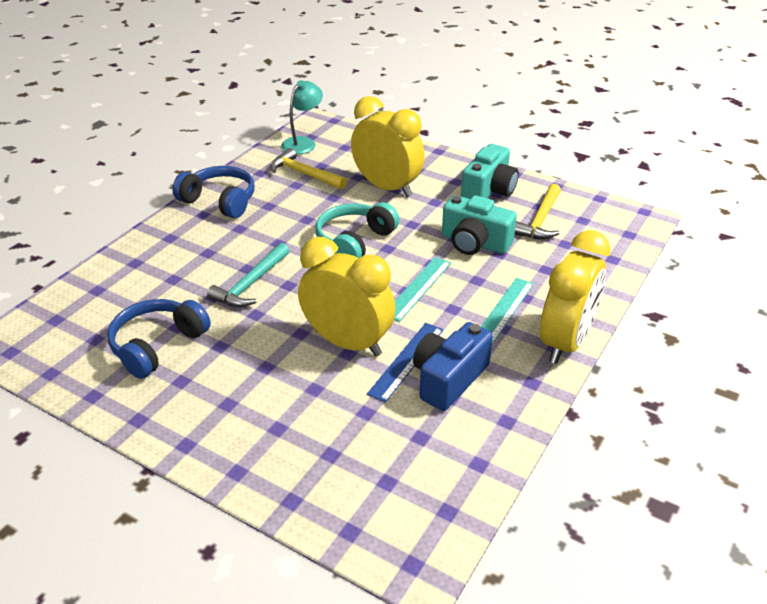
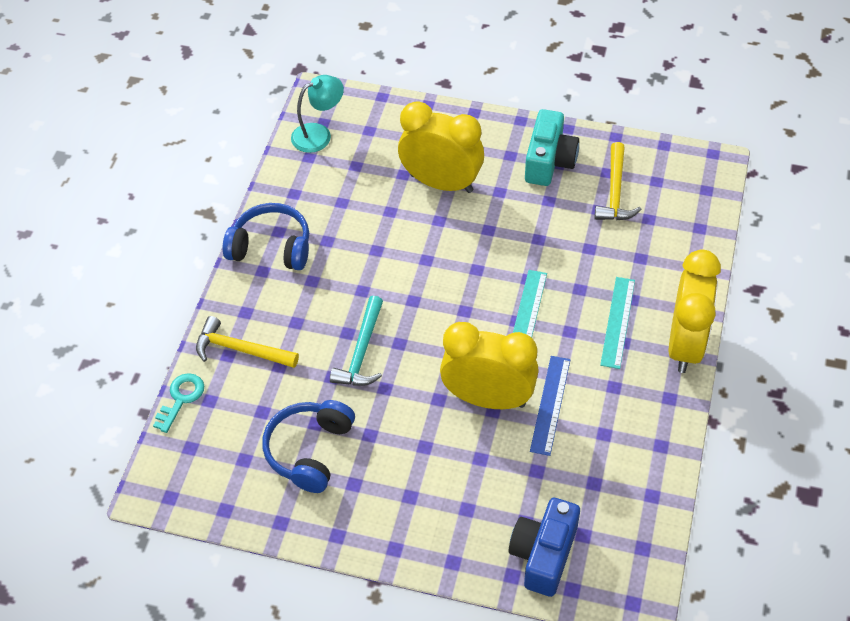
camera: 15 degrees left, 15 degrees up
(74, 283) = (181, 398): none -> turquoise key
(303, 142) = (319, 134): turquoise lamp -> turquoise lamp turned 45 degrees clockwise
(304, 174) = (343, 183): yellow hammer -> yellow hammer (241, 349)
(354, 242) = (440, 269): turquoise headphones -> none
(448, 379) = (595, 414): blue camera -> blue camera (543, 554)
(474, 243) = (560, 240): turquoise camera -> none

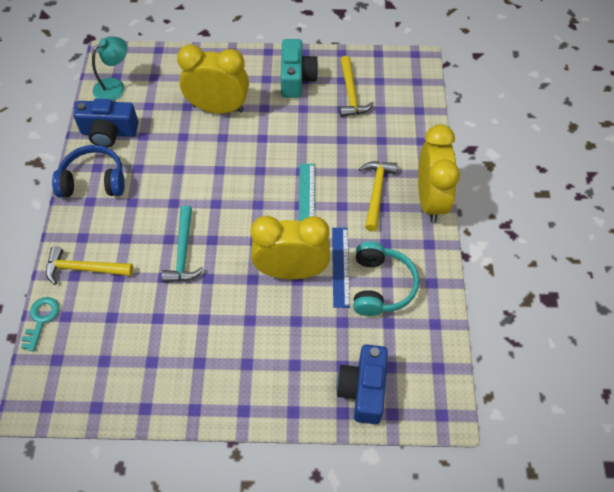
camera: 15 degrees left, 5 degrees up
(301, 191) = (109, 132): none -> blue camera
(309, 451) = (157, 342): blue headphones -> none
(595, 437) = (381, 286): none -> turquoise headphones
(618, 322) = (376, 192): turquoise ruler -> yellow hammer

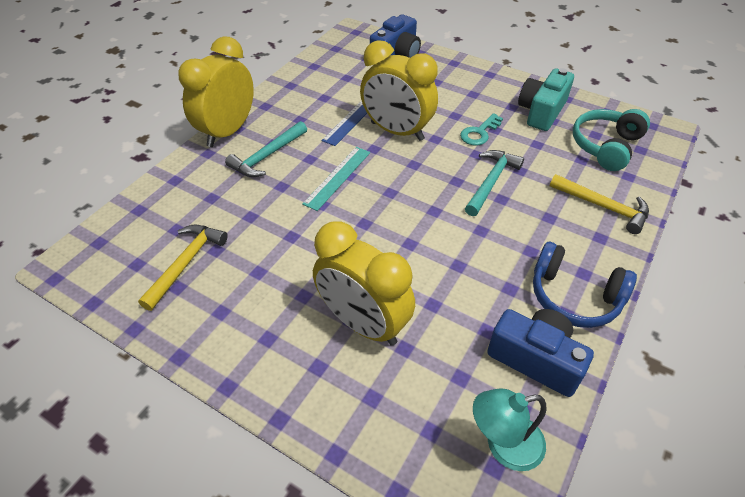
camera: 150 degrees left, 10 degrees down
(41, 319) = (655, 182): turquoise key -> turquoise key (479, 133)
(296, 78) = (229, 318): turquoise camera -> turquoise camera (541, 111)
(376, 192) = (267, 156): yellow hammer -> turquoise hammer
(381, 286) = (331, 97): turquoise headphones -> turquoise headphones (606, 146)

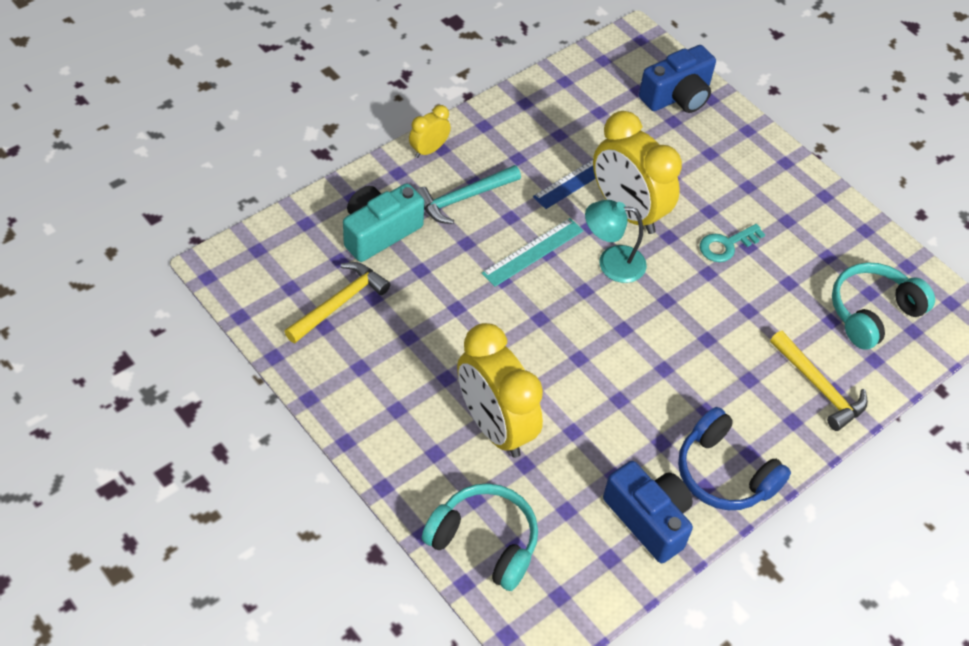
camera: 15 degrees right, 5 degrees up
(228, 132) = (429, 150): yellow clock -> yellow clock, size x0.48
(399, 438) = (484, 542): none -> turquoise headphones
(491, 182) = (706, 314): turquoise hammer -> none
(503, 445) = (577, 581): turquoise lamp -> turquoise lamp (611, 263)
(541, 111) = (821, 239): turquoise camera -> turquoise camera (379, 232)

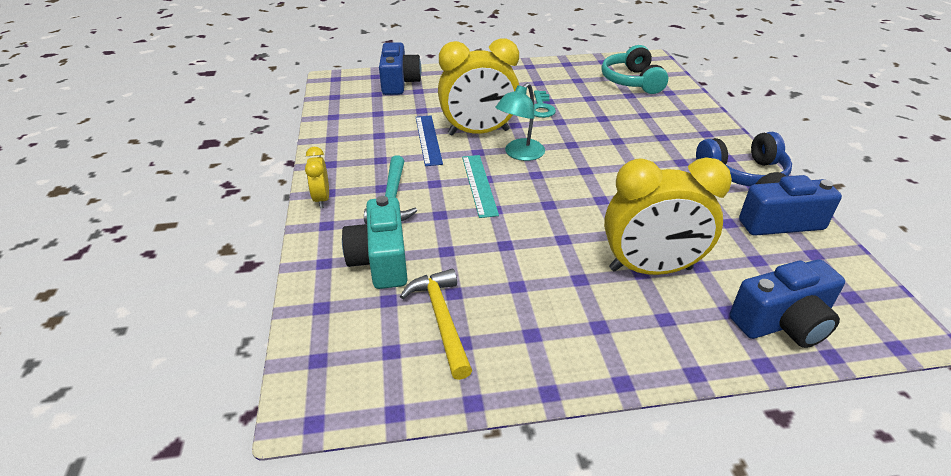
camera: 55 degrees left, 15 degrees down
(484, 542) = (783, 323): turquoise headphones -> blue camera
(819, 387) = (682, 116): yellow hammer -> none

